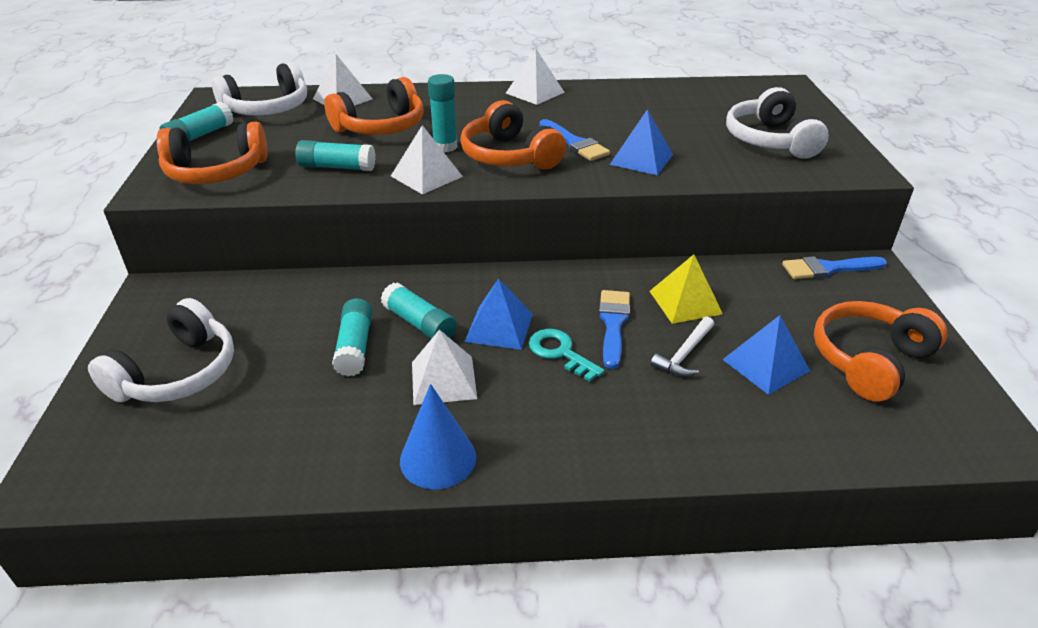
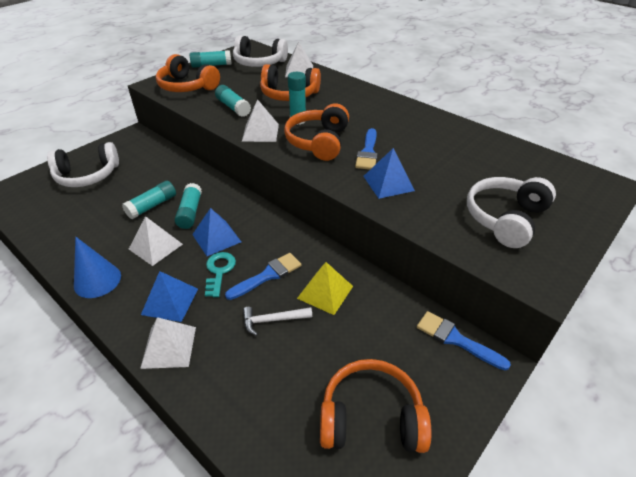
camera: 45 degrees right, 5 degrees up
(535, 92) = (404, 109): white pyramid -> white pyramid (169, 347)
(766, 365) = (304, 363): blue pyramid -> blue pyramid (170, 301)

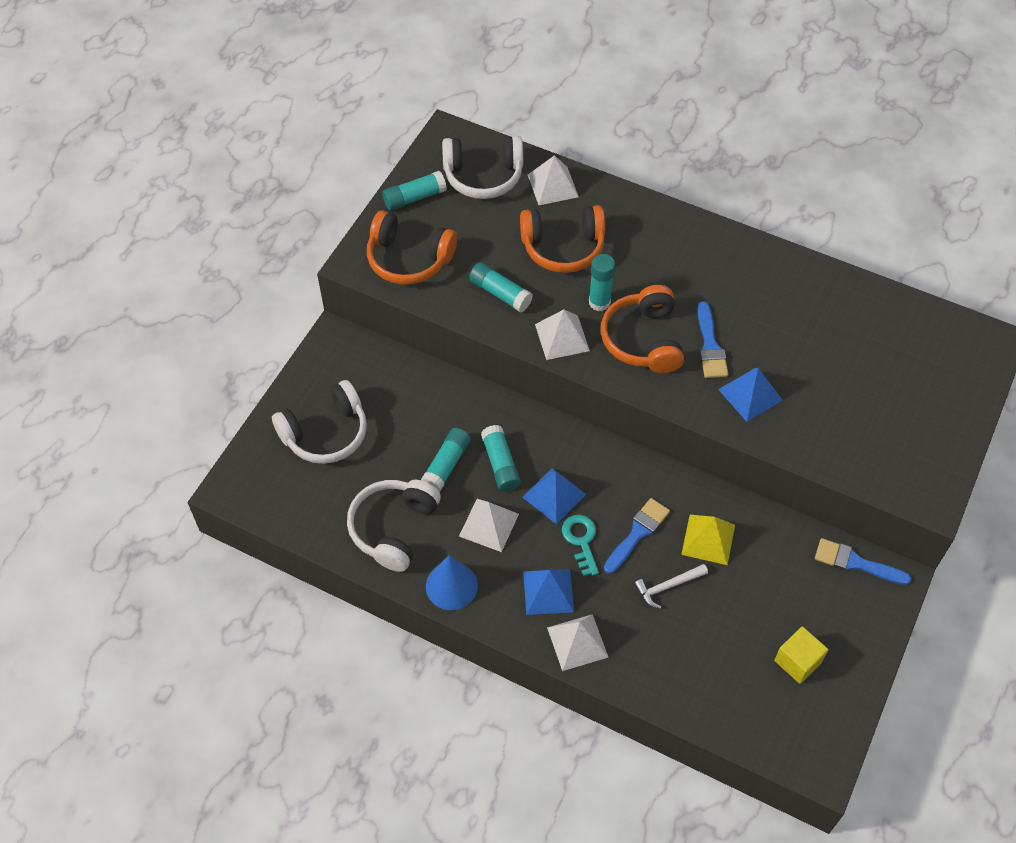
camera: 15 degrees left, 15 degrees up
(371, 417) = (797, 661): orange headphones -> yellow cube
(505, 218) = (887, 421): white headphones -> white headphones (394, 528)

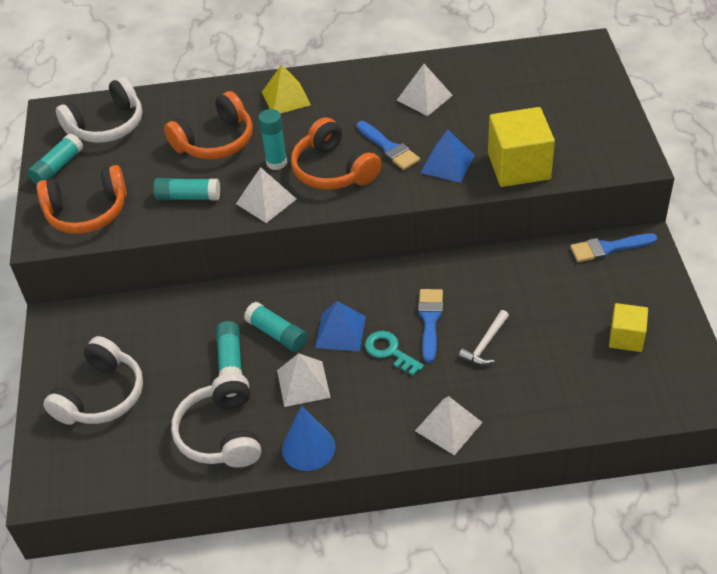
camera: 30 degrees left, 10 degrees down
(548, 591) = (393, 403): blue pyramid -> none
(553, 185) = (172, 105): white pyramid -> white pyramid (424, 97)
(708, 539) = (488, 294): yellow pyramid -> yellow pyramid (286, 98)
(814, 437) = (519, 166): none -> yellow cube

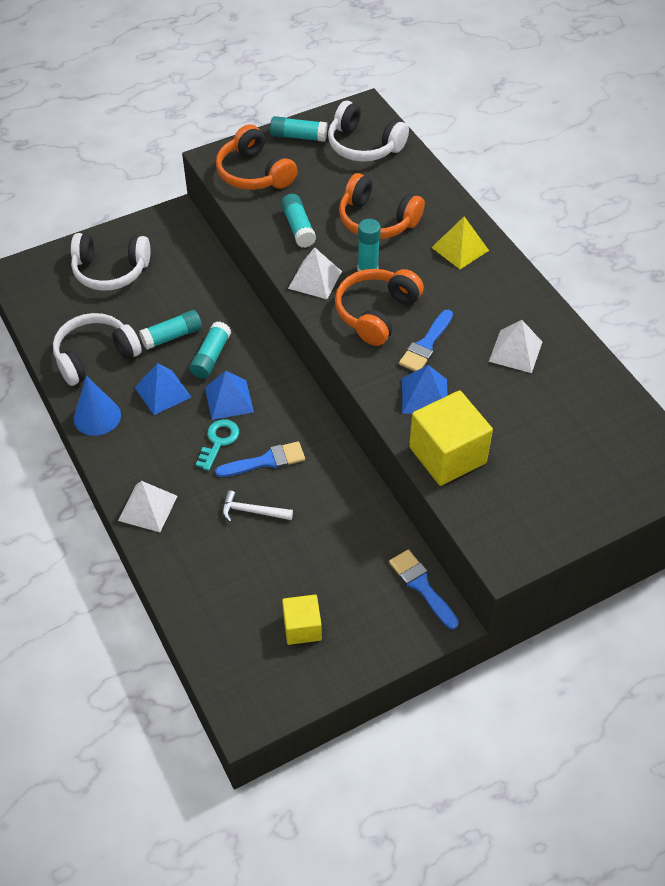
camera: 65 degrees right, 5 degrees up
(303, 383) = (162, 392): white pyramid -> blue pyramid

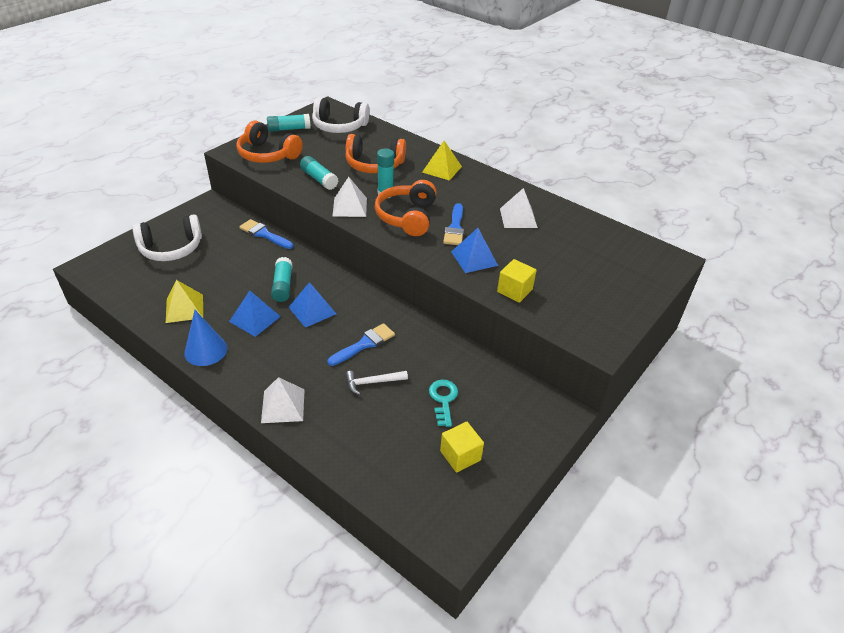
camera: 25 degrees left, 10 degrees down
(95, 356) = (184, 308): white headphones -> yellow pyramid
(172, 336) = (244, 279): turquoise glue stick -> none
(218, 441) = (319, 341): turquoise key -> turquoise key (443, 399)
(421, 586) = (532, 395): blue brush -> blue brush (264, 234)
(447, 455) = (514, 290): yellow cube -> yellow cube, size x0.58

